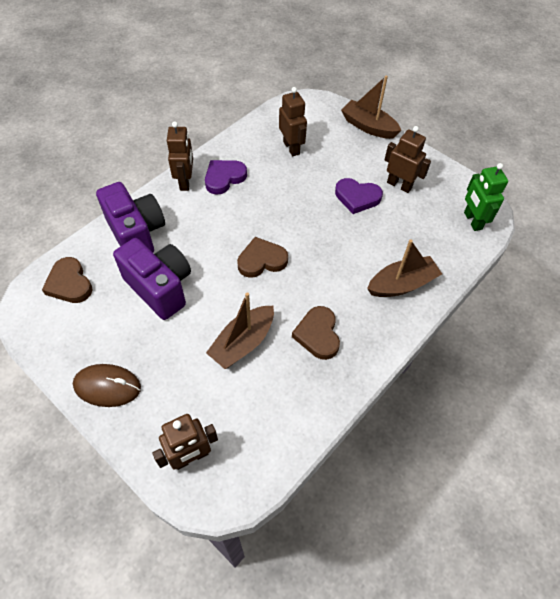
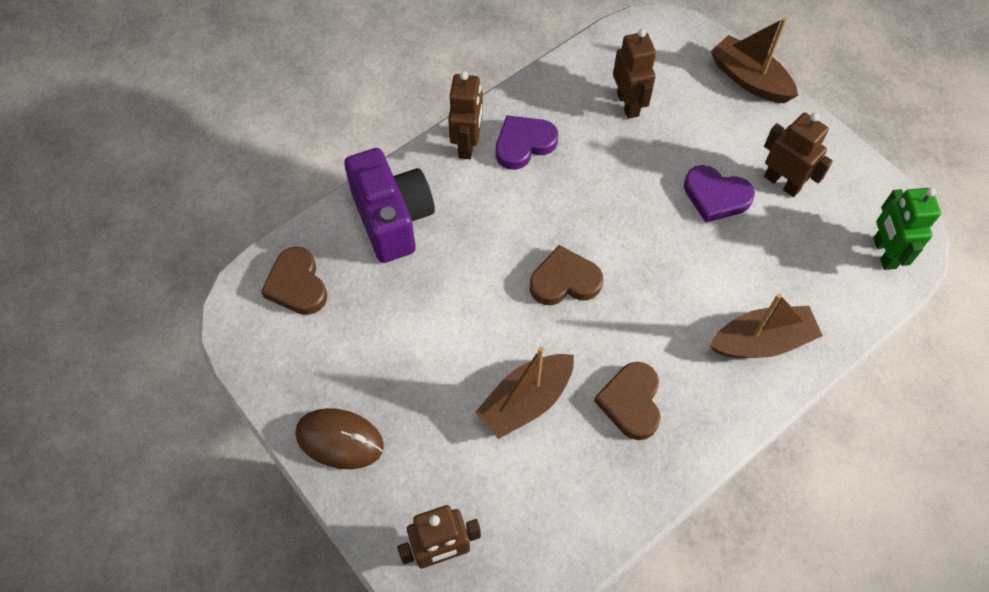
camera: 10 degrees right, 5 degrees up
(160, 288) = (419, 306): purple camera -> none

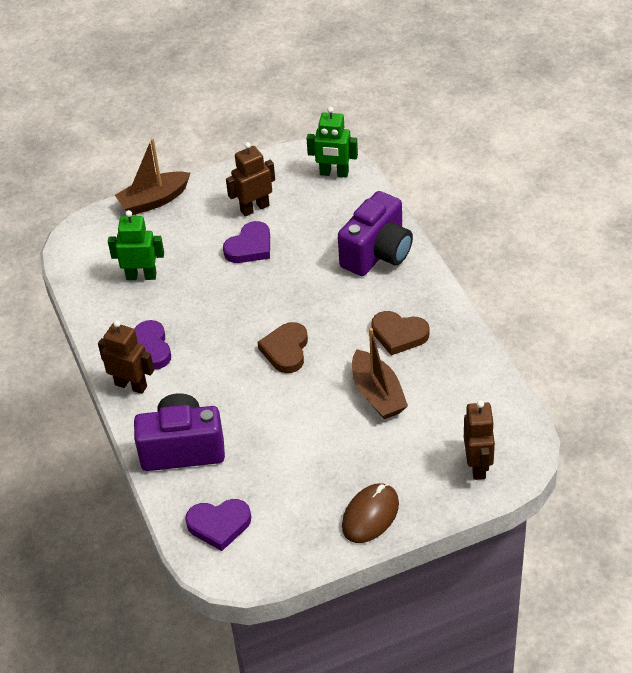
camera: 70 degrees left, 15 degrees down
(297, 285) = (219, 525): brown heart -> purple heart
(628, 104) = (141, 276): brown robot -> green robot
(762, 341) = (377, 254): brown boat -> purple camera

